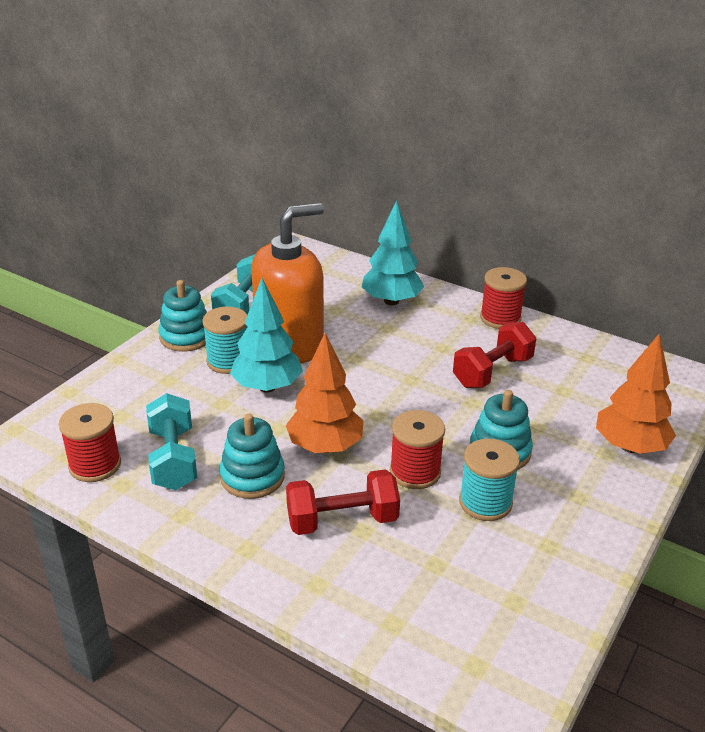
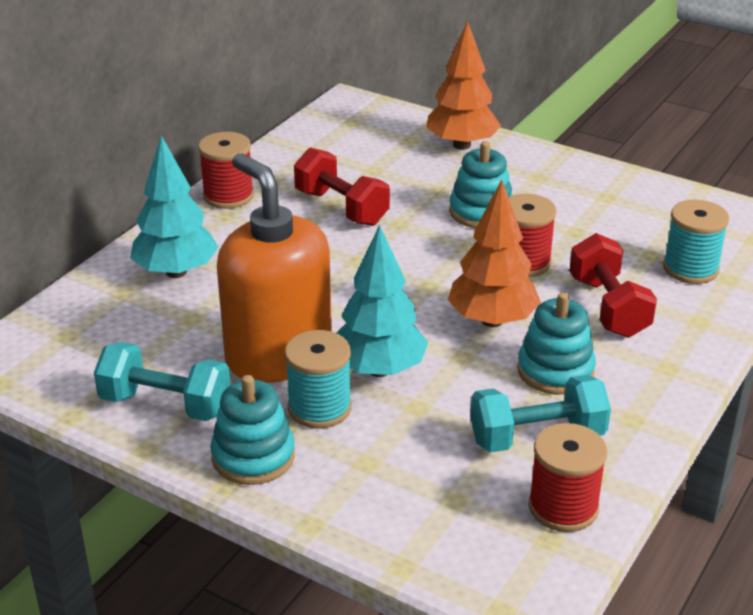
camera: 90 degrees left, 0 degrees up
(485, 502) = (559, 224): turquoise spool -> turquoise spool (690, 269)

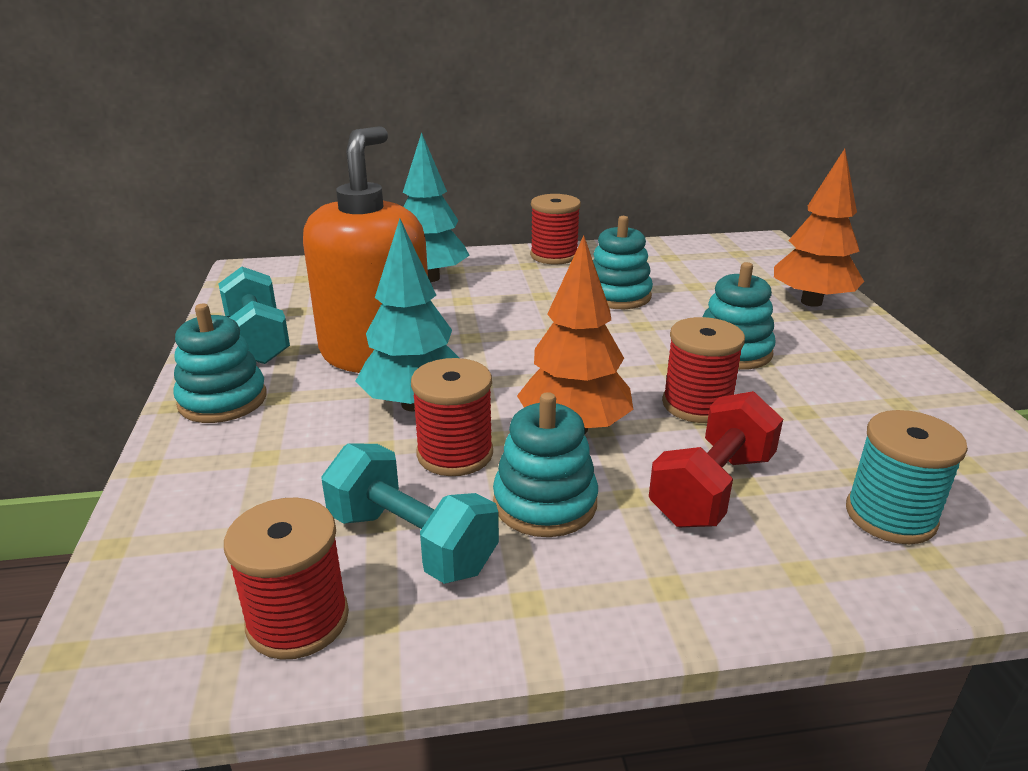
camera: 50 degrees right, 5 degrees down
(319, 408) = (323, 400): turquoise spool -> none
(341, 208) = (617, 295): red dumbbell -> turquoise stacking toy
(463, 380) = (455, 454): none -> red spool

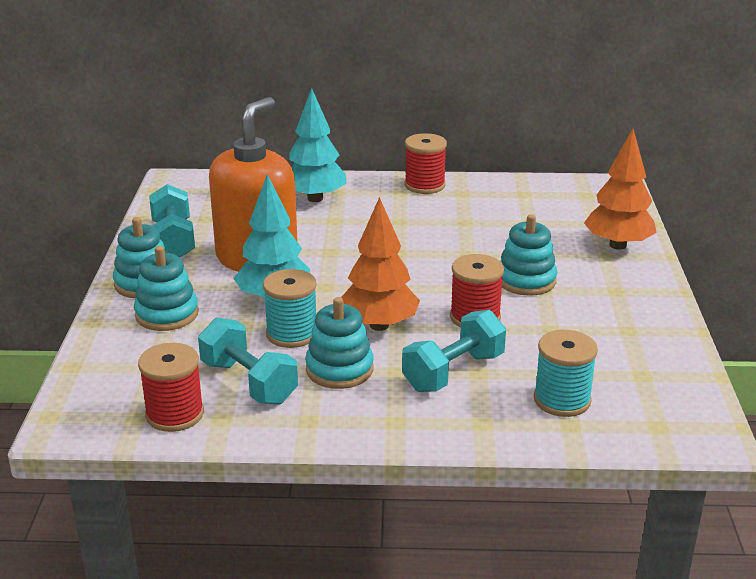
camera: 10 degrees right, 0 degrees up
(455, 454) = (292, 334): red spool -> turquoise spool
(617, 295) = (460, 226): turquoise stacking toy -> turquoise stacking toy (167, 314)
(712, 489) = (453, 372): red dumbbell -> turquoise dumbbell

